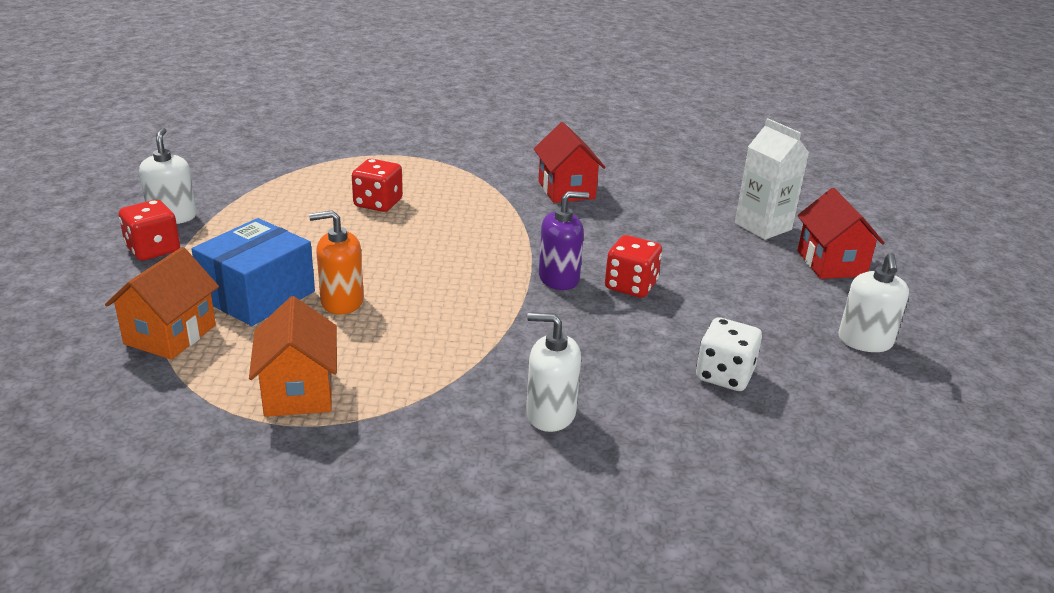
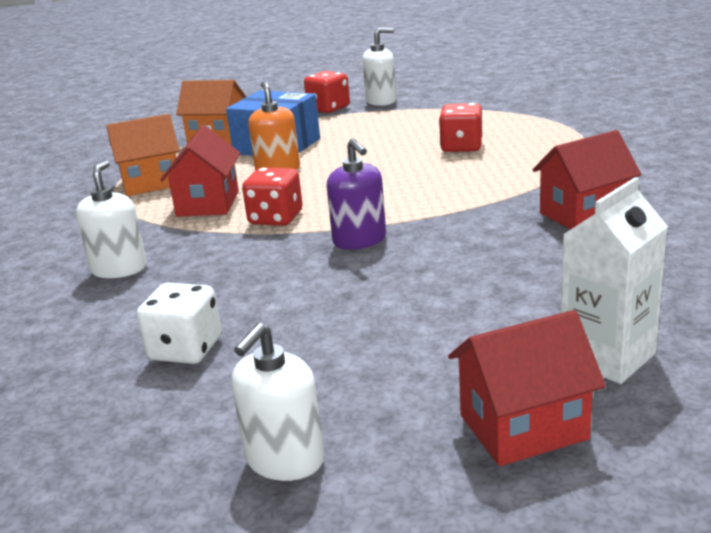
camera: 85 degrees right, 5 degrees down
(408, 352) = (208, 204): none -> red house
(631, 286) = (363, 278): red dice -> red dice (276, 218)
(865, 341) = (284, 459): white soap dispenser -> white soap dispenser turned 60 degrees counterclockwise

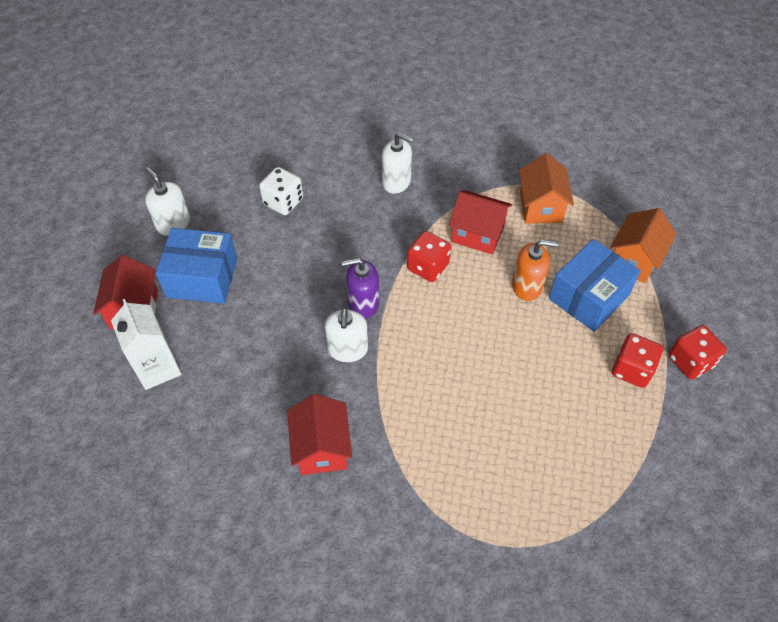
camera: 105 degrees right, 30 degrees up
(381, 101) = (696, 414): white soap dispenser -> white soap dispenser (347, 349)
(400, 376) = (202, 278): none -> blue box
(461, 147) = (512, 430): red dice -> red dice (631, 369)

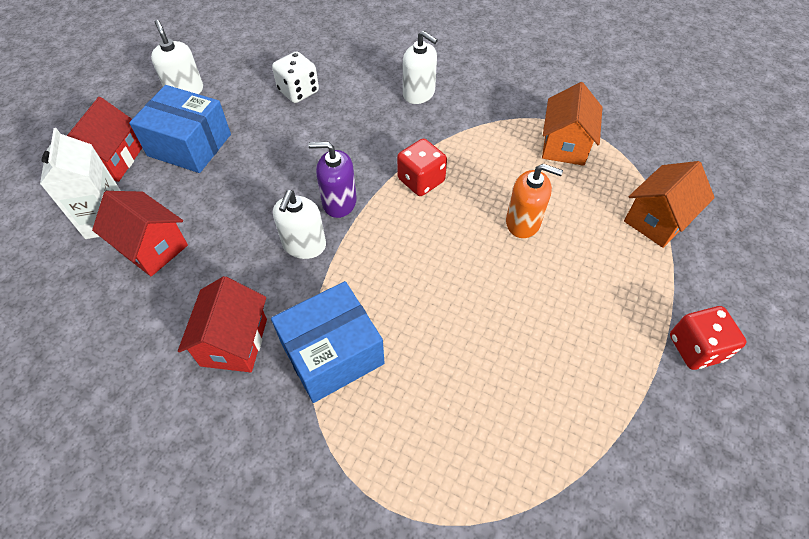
camera: 15 degrees right, 0 degrees up
(477, 234) = (486, 159): red house -> red house (152, 247)
(588, 297) = (591, 248): blue box -> blue box (332, 353)
(631, 369) = (619, 340): red dice -> none

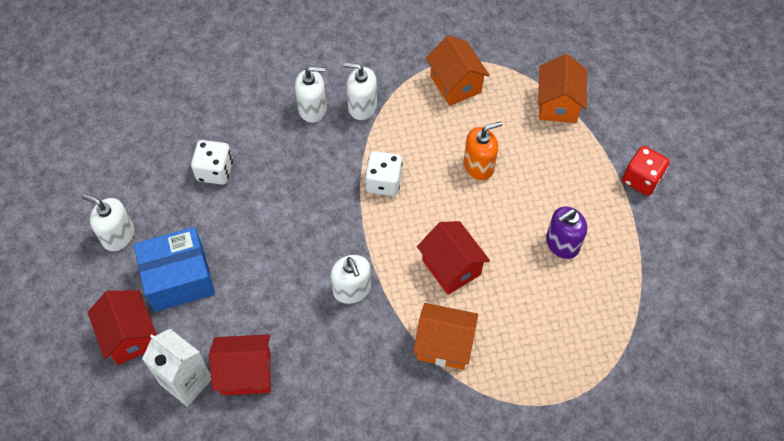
camera: 40 degrees left, 5 degrees up
(234, 342) = (376, 387): red house -> red house (451, 267)
(332, 353) = (444, 345): blue box -> orange house
(339, 202) = (343, 240): purple soap dispenser -> purple soap dispenser (562, 244)
(421, 180) = (383, 182): red dice -> white dice
(462, 115) = (362, 106): none -> white soap dispenser

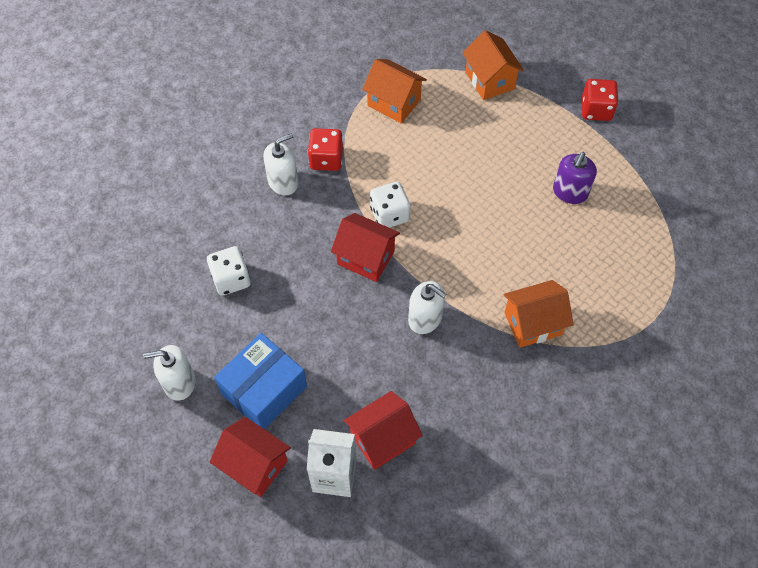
camera: 30 degrees left, 0 degrees up
(362, 106) = (326, 159): white soap dispenser -> red dice
(451, 267) = (495, 257): red house -> red house (365, 258)
(479, 166) = (460, 162): orange soap dispenser -> none

